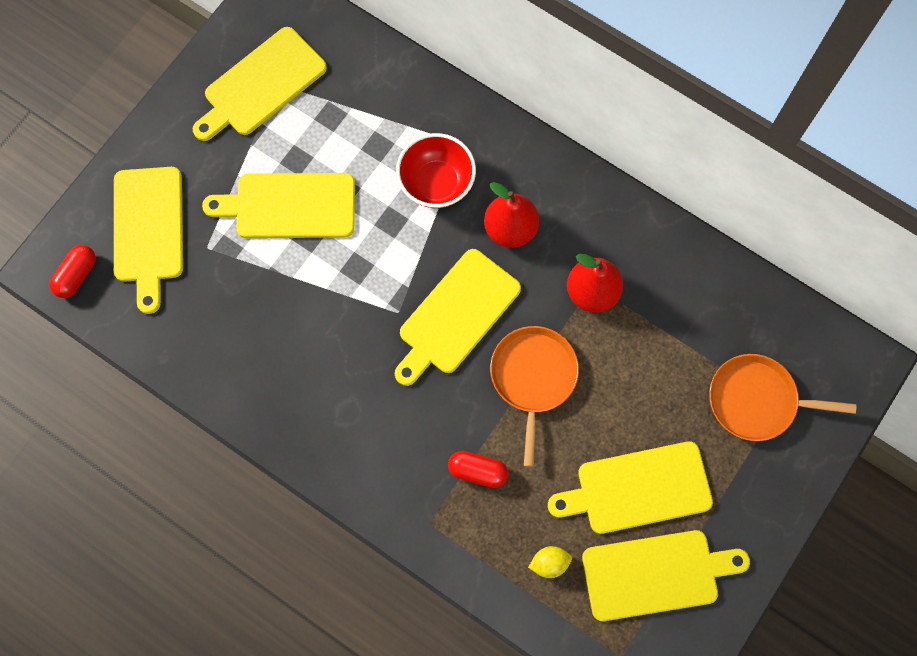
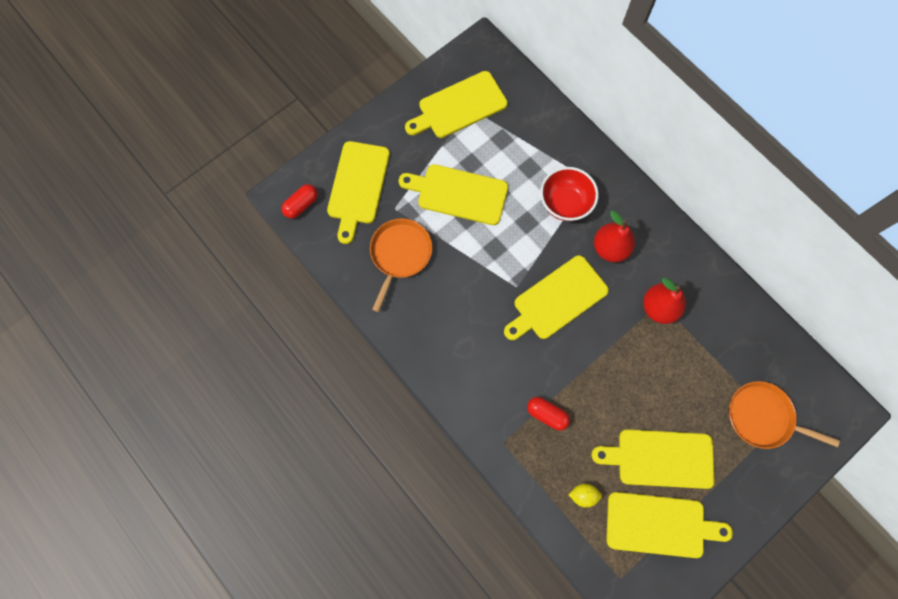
camera: 15 degrees right, 0 degrees up
(533, 377) = (602, 358): orange pan -> orange pan (400, 254)

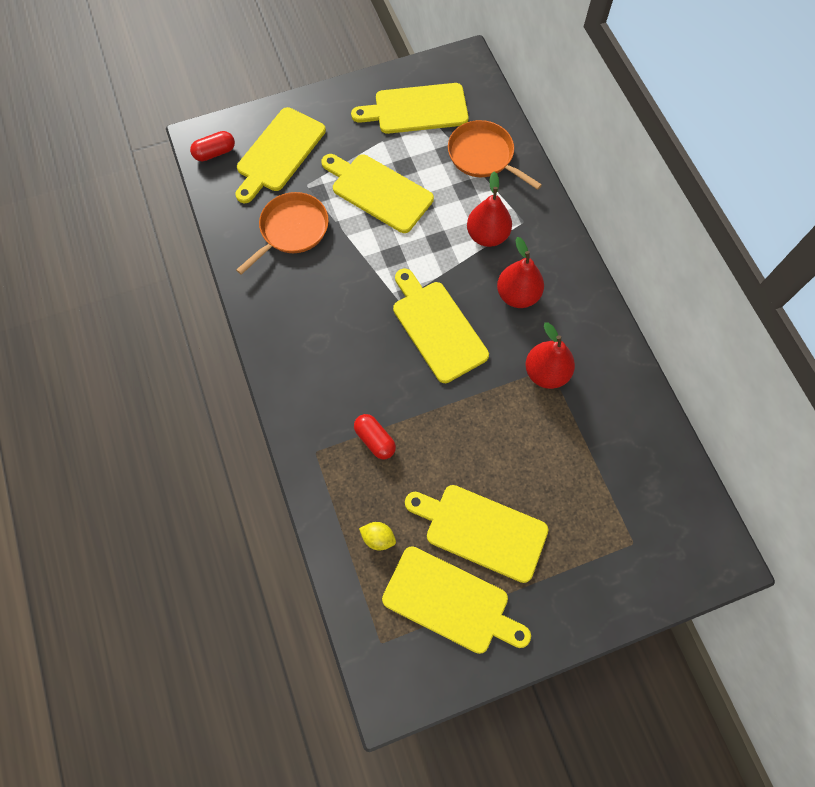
camera: 20 degrees right, 5 degrees down
(557, 299) = (437, 327): yellow cutting board -> yellow cutting board turned 75 degrees clockwise
(565, 203) = (487, 235): red bowl -> red pear
(763, 417) = (618, 529): orange pan -> orange pan (483, 156)

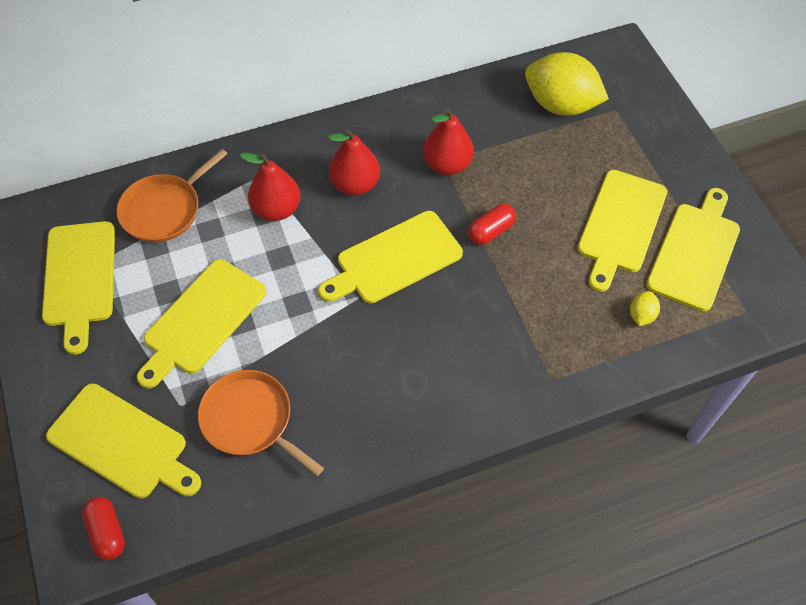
camera: 90 degrees left, 10 degrees down
(375, 440) = (533, 320): red capsule -> red capsule (491, 231)
(634, 485) = (561, 105): none -> yellow lemon

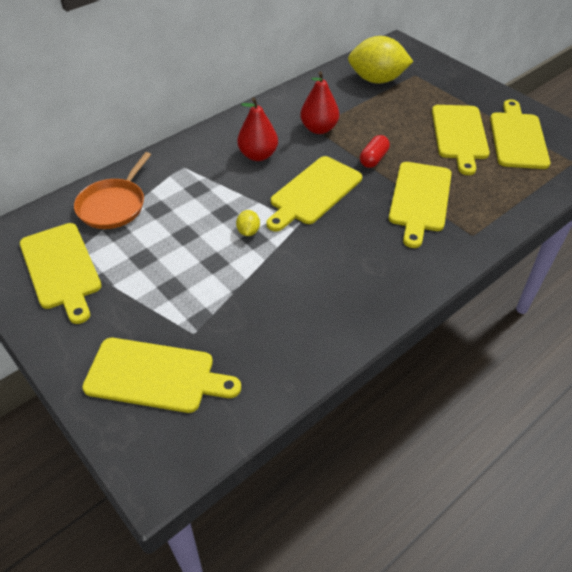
camera: 20 degrees left, 10 degrees down
(107, 532) = (174, 448): red capsule -> none
(202, 320) = (182, 269): yellow cutting board -> yellow cutting board (420, 199)
(250, 420) = (259, 326): orange pan -> none
(276, 209) = (205, 184): red pear -> none
(641, 315) = (507, 181): yellow lemon -> yellow lemon (248, 231)

